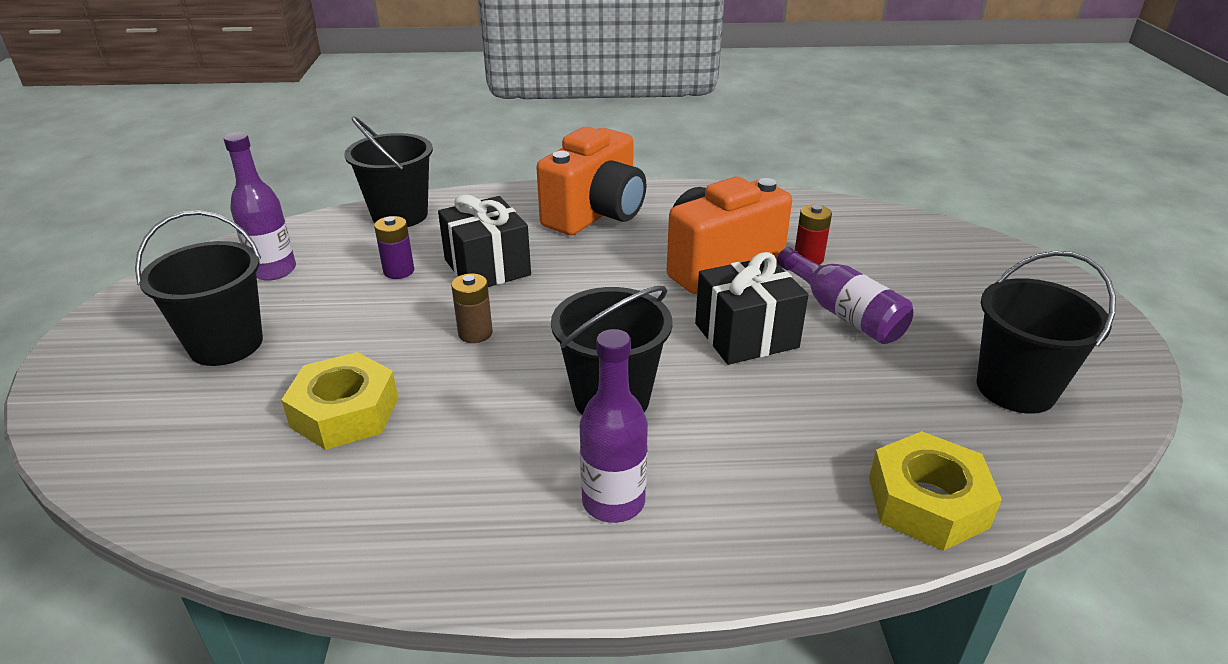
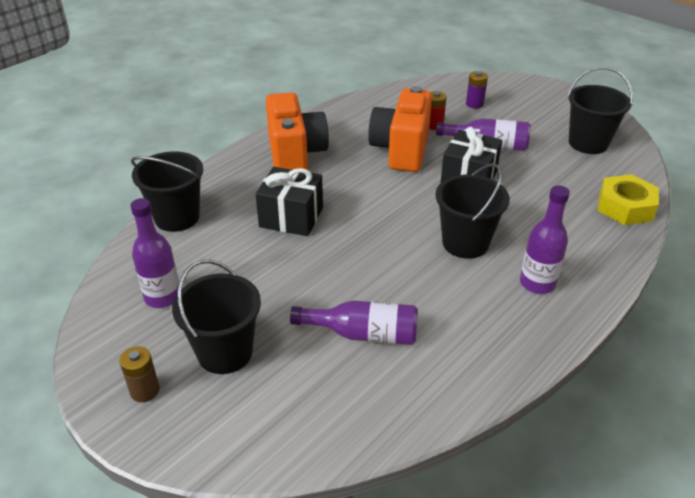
camera: 45 degrees left, 5 degrees up
(345, 412) = (363, 334): yellow nut -> purple bottle
(399, 271) = (244, 249): purple battery -> purple battery (474, 104)
(475, 333) = (351, 254): brown battery -> brown battery (145, 391)

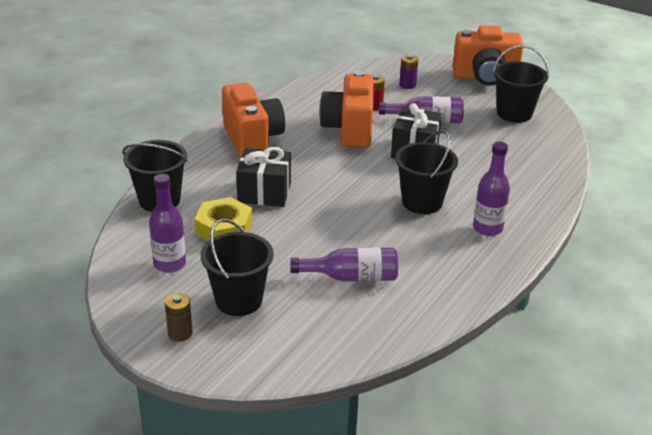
camera: 10 degrees left, 5 degrees down
(561, 100) = (485, 77): none -> orange camera
(625, 207) = (552, 164): yellow nut -> yellow nut (224, 229)

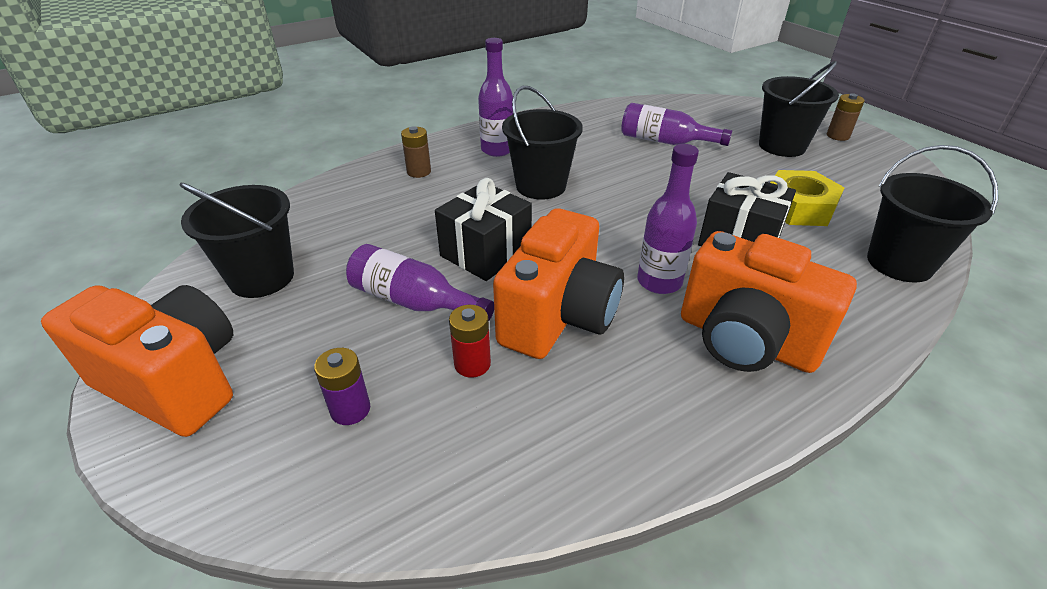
camera: 155 degrees left, 5 degrees up
(169, 264) = (862, 186): purple bottle -> purple bottle (659, 282)
(252, 140) = (745, 341): orange camera -> orange camera turned 60 degrees counterclockwise
(521, 192) = (419, 172): none -> brown battery

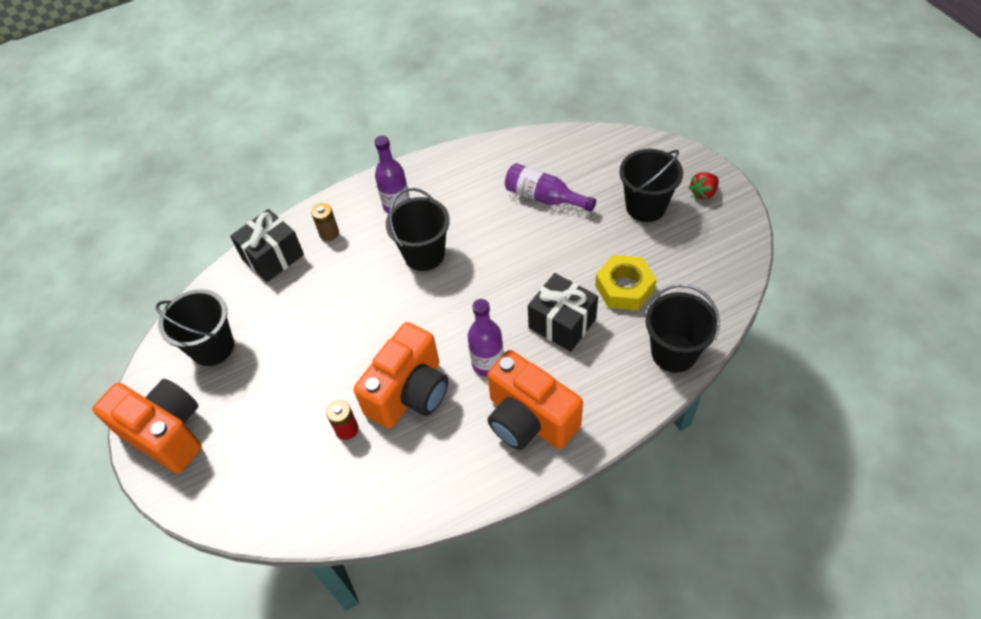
camera: 10 degrees right, 15 degrees up
(350, 409) = (270, 459): purple battery -> none
(414, 301) = (314, 374): purple bottle -> none
(485, 252) = (369, 328): black gift -> black gift (273, 257)
(837, 136) = (703, 193): brown battery -> red strawberry

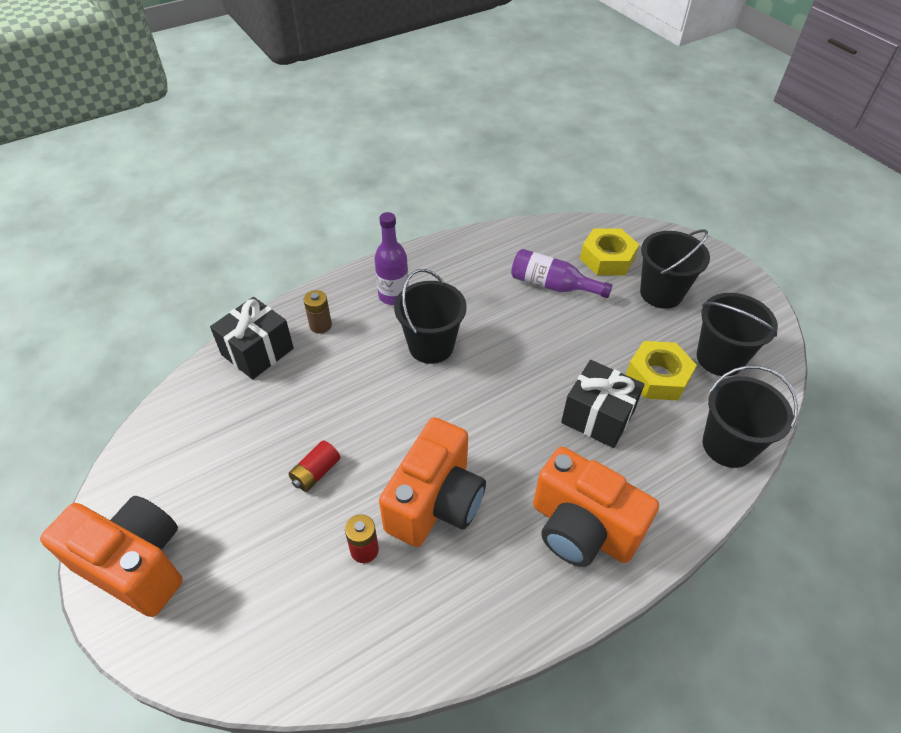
camera: 10 degrees left, 5 degrees down
(212, 347) = (190, 456): black bucket -> black bucket (719, 358)
(313, 364) = (316, 473): none -> red battery
(488, 363) = (522, 464): purple bottle -> none
(601, 170) = (607, 258): none -> yellow nut
(703, 193) = (717, 279): red strawberry -> none

